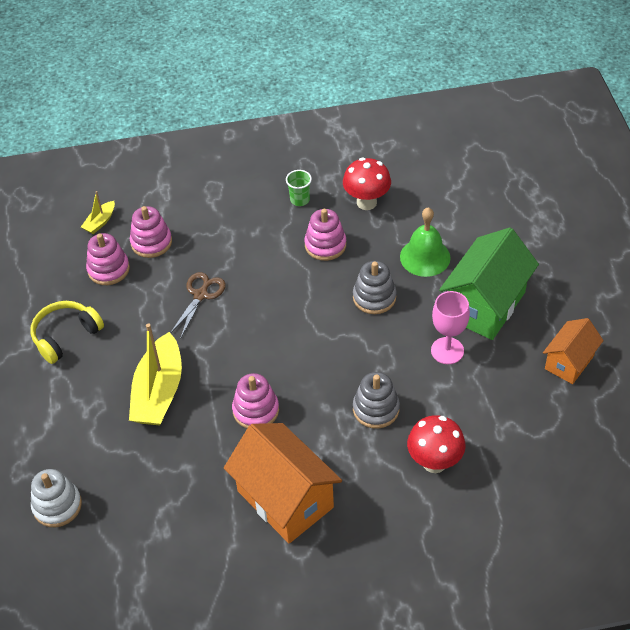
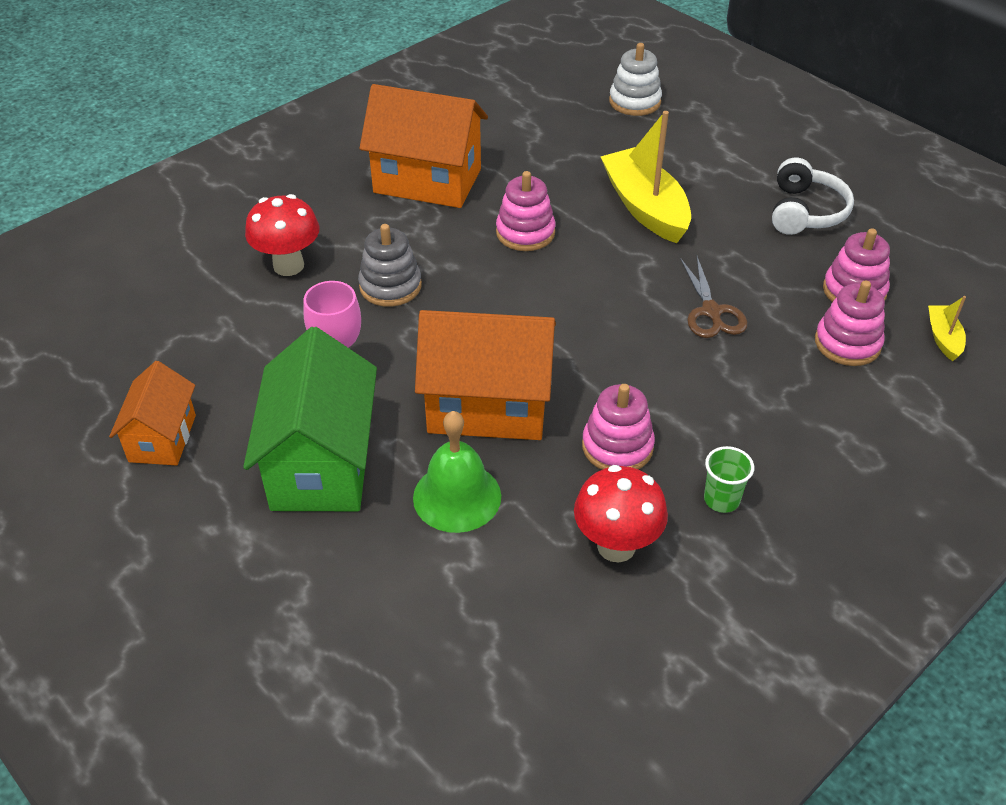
camera: 145 degrees right, 5 degrees down
(66, 336) = (805, 211): yellow headphones -> white headphones
(374, 297) = (488, 406): grey stacking toy -> orange house

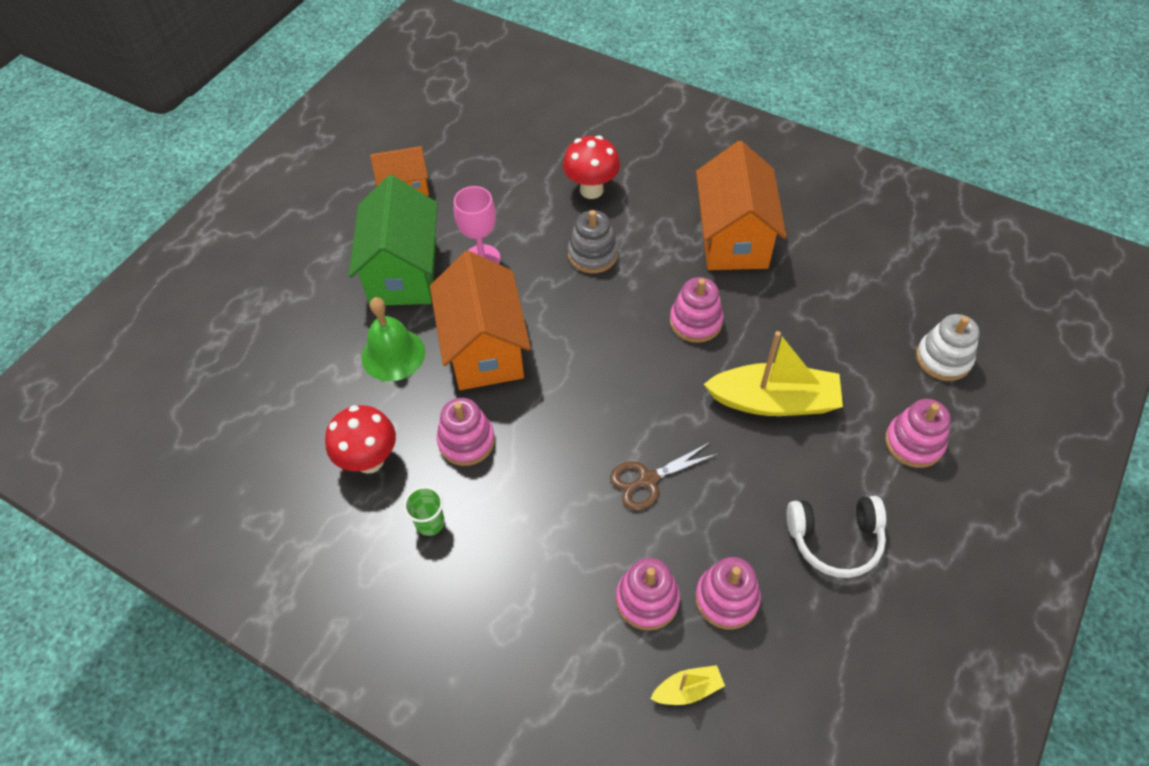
camera: 75 degrees right, 10 degrees up
(321, 465) = (403, 272): green house -> green house turned 75 degrees counterclockwise
(645, 207) = (774, 401): yellow boat -> yellow boat turned 45 degrees clockwise
(717, 142) = (914, 442): none -> pink stacking toy

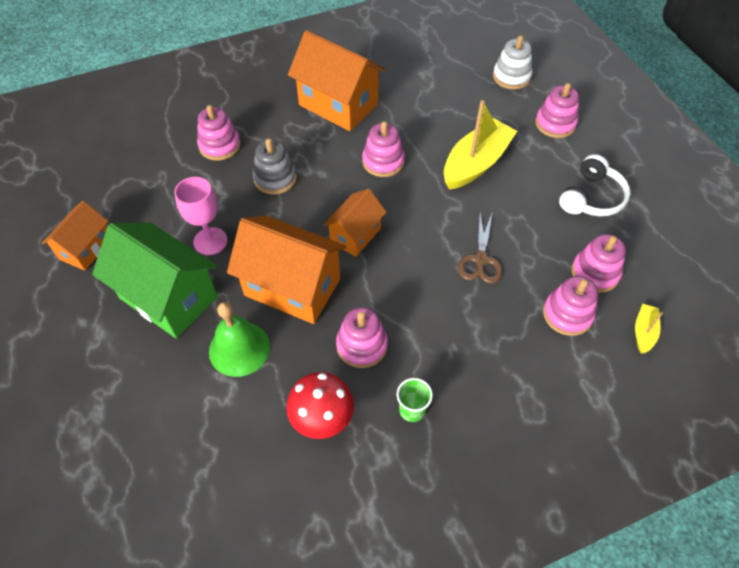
camera: 55 degrees left, 0 degrees up
(584, 357) = (355, 235): none -> orange house
(591, 190) = (220, 145): red mushroom -> pink stacking toy

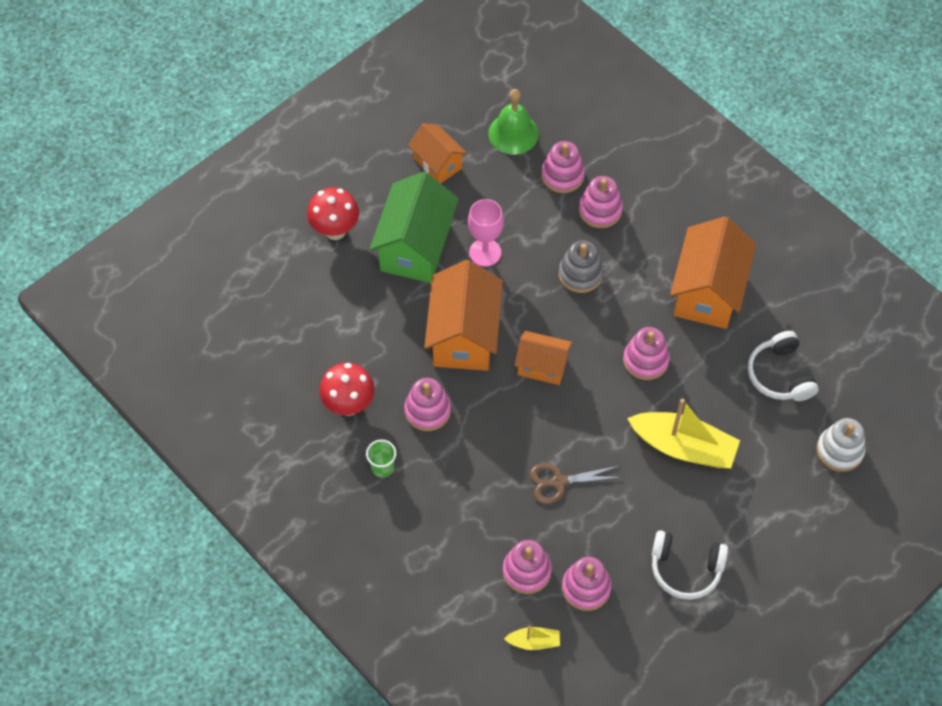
camera: 70 degrees right, 5 degrees up
(86, 249) = (437, 163): orange house -> orange house turned 45 degrees clockwise
(99, 367) = (335, 230): none -> red mushroom
(239, 348) = (389, 320): green bell -> green bell (513, 133)
(433, 88) = (780, 375): none -> white headphones
(555, 124) = (782, 513): pink stacking toy -> pink stacking toy (562, 175)

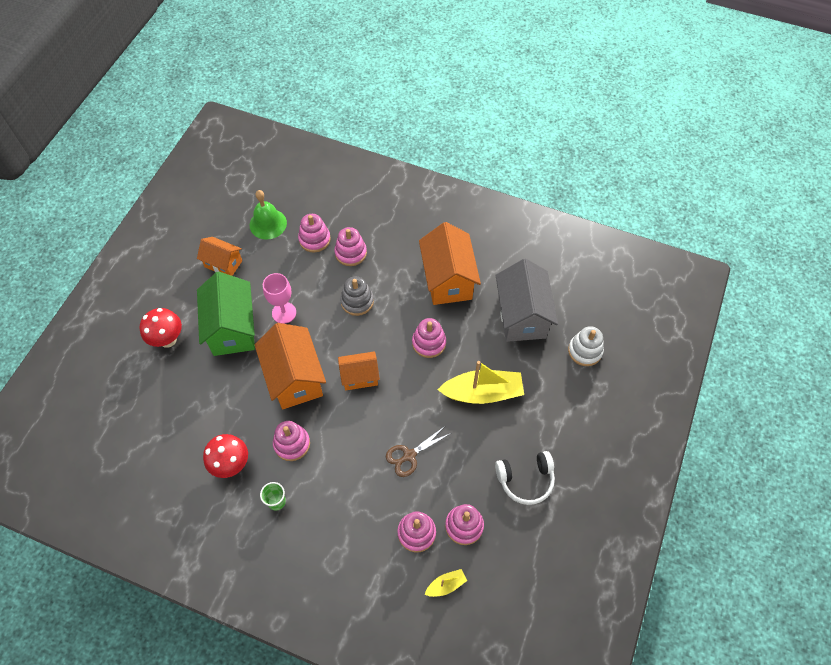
camera: 25 degrees left, 0 degrees up
(780, 375) = (521, 316): white headphones -> grey house

